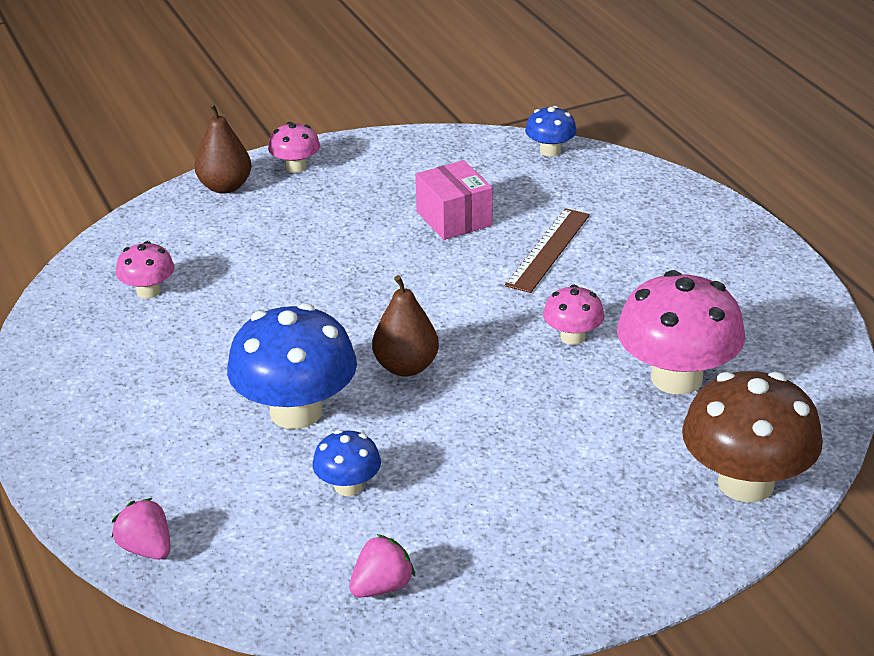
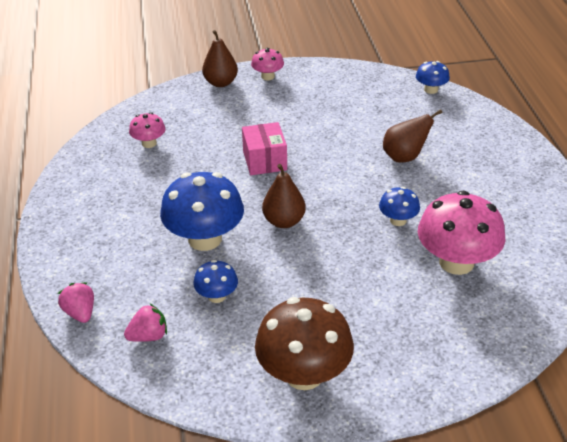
camera: 15 degrees right, 5 degrees up
(382, 587) = (211, 370): pink strawberry -> pink strawberry (148, 336)
(454, 218) = (352, 126): pink box -> pink box (264, 160)
(548, 250) = (404, 157): brown ruler -> brown pear
(572, 337) = (398, 220): pink mushroom -> blue mushroom
(746, 483) = (476, 347): brown mushroom -> brown mushroom (304, 374)

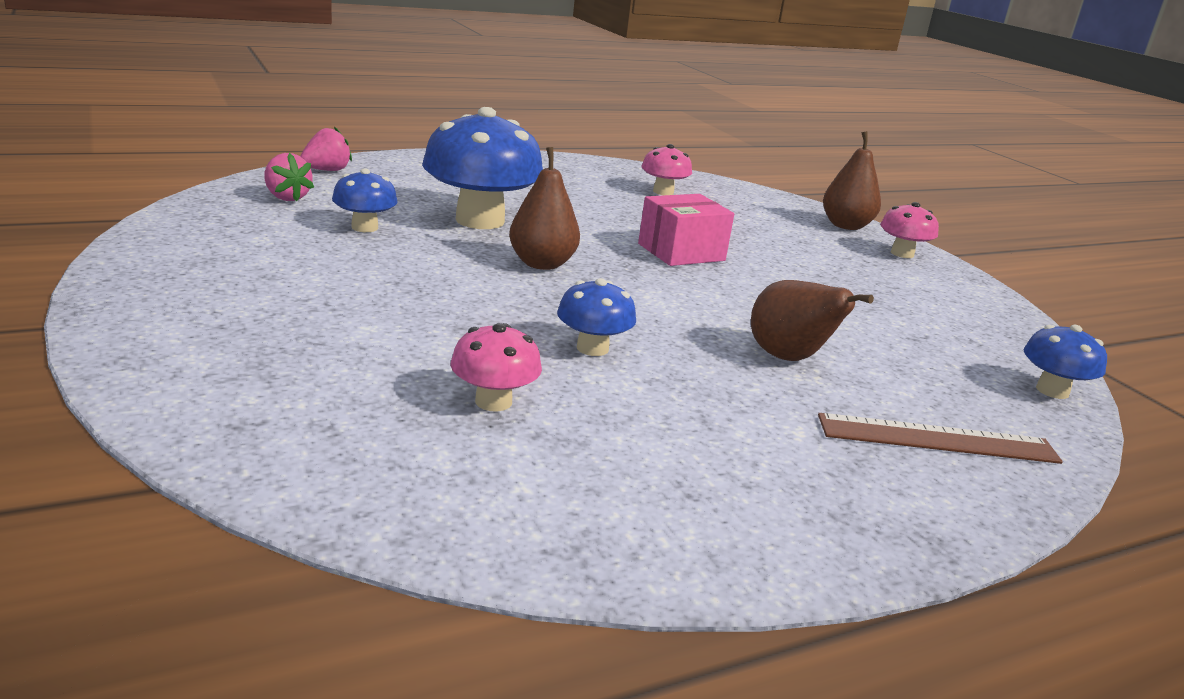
camera: 70 degrees right, 15 degrees down
(304, 374) = (202, 275): brown mushroom -> none
(456, 262) = (493, 402): pink mushroom -> pink mushroom, size x0.50
(476, 137) = (937, 439): none -> brown ruler

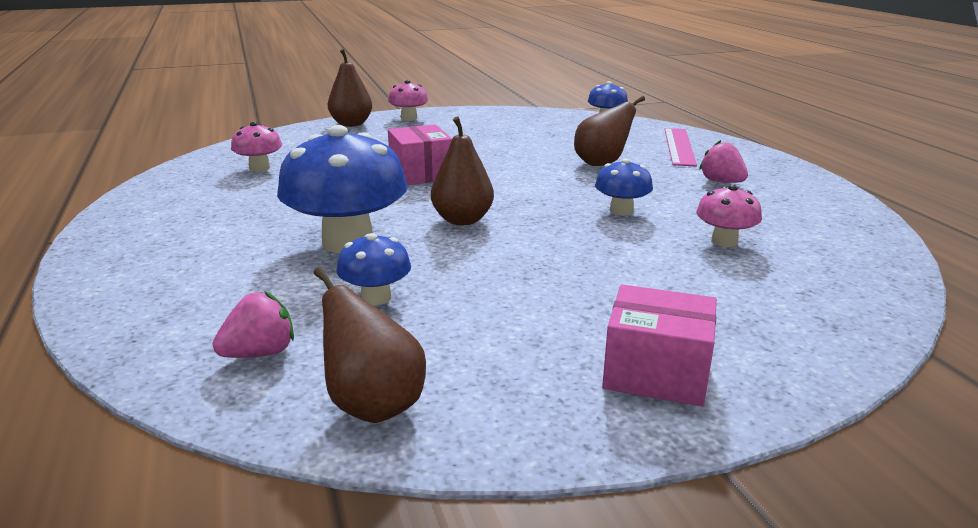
camera: 80 degrees left, 0 degrees up
(190, 314) = (656, 373): none -> pink box
(201, 224) = (373, 405): none -> brown pear
(326, 170) = (134, 334): pink strawberry -> pink strawberry (721, 182)
(937, 439) = (679, 146): brown ruler -> pink ruler

